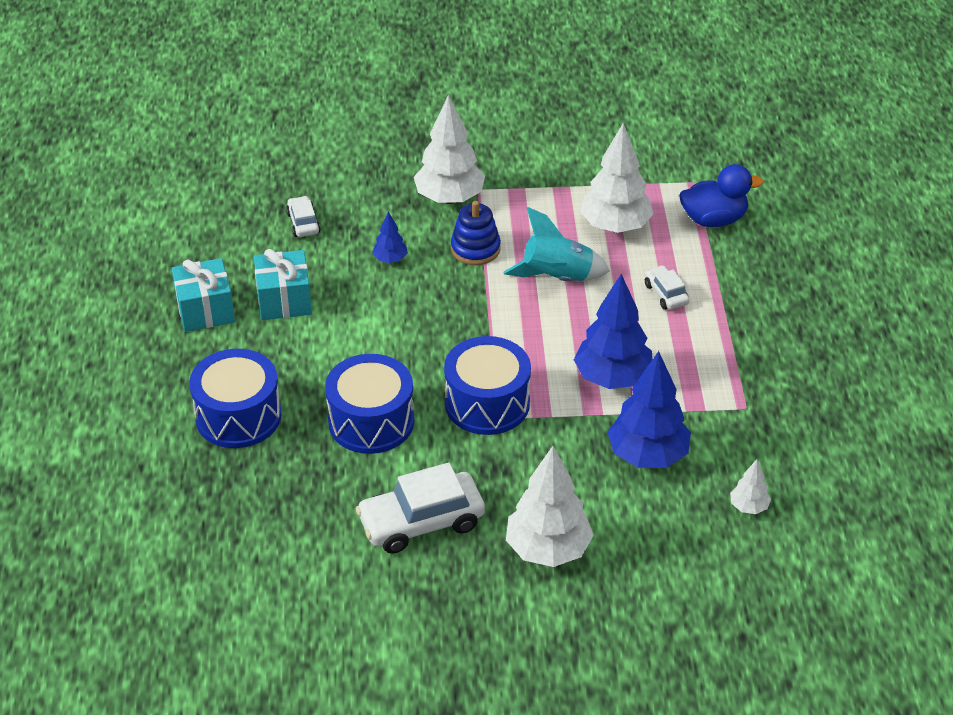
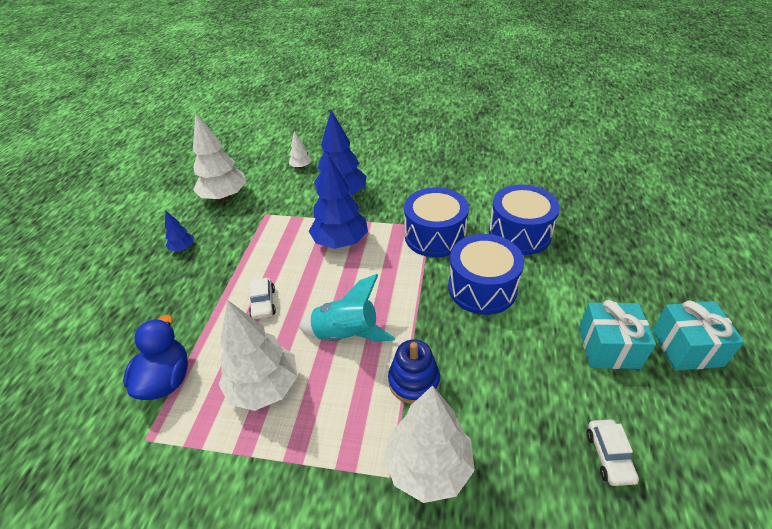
camera: 165 degrees left, 0 degrees up
(238, 416) = (621, 248): blue drum -> blue drum (482, 288)
(390, 259) = (503, 382): blue tree -> blue tree (183, 248)
(421, 522) = (488, 177): white car -> none
(548, 549) = (418, 159): white tree -> white tree (225, 197)
(714, 219) = (166, 379): blue duck -> blue duck turned 90 degrees clockwise

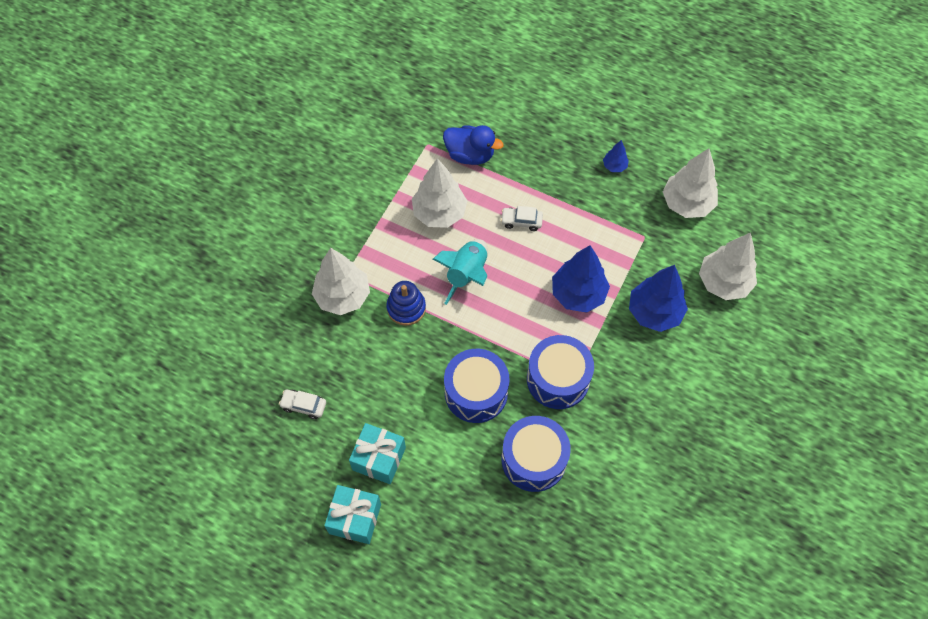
camera: 105 degrees right, 20 degrees up
(301, 167) = (723, 282): white tree -> white tree, size x2.09

